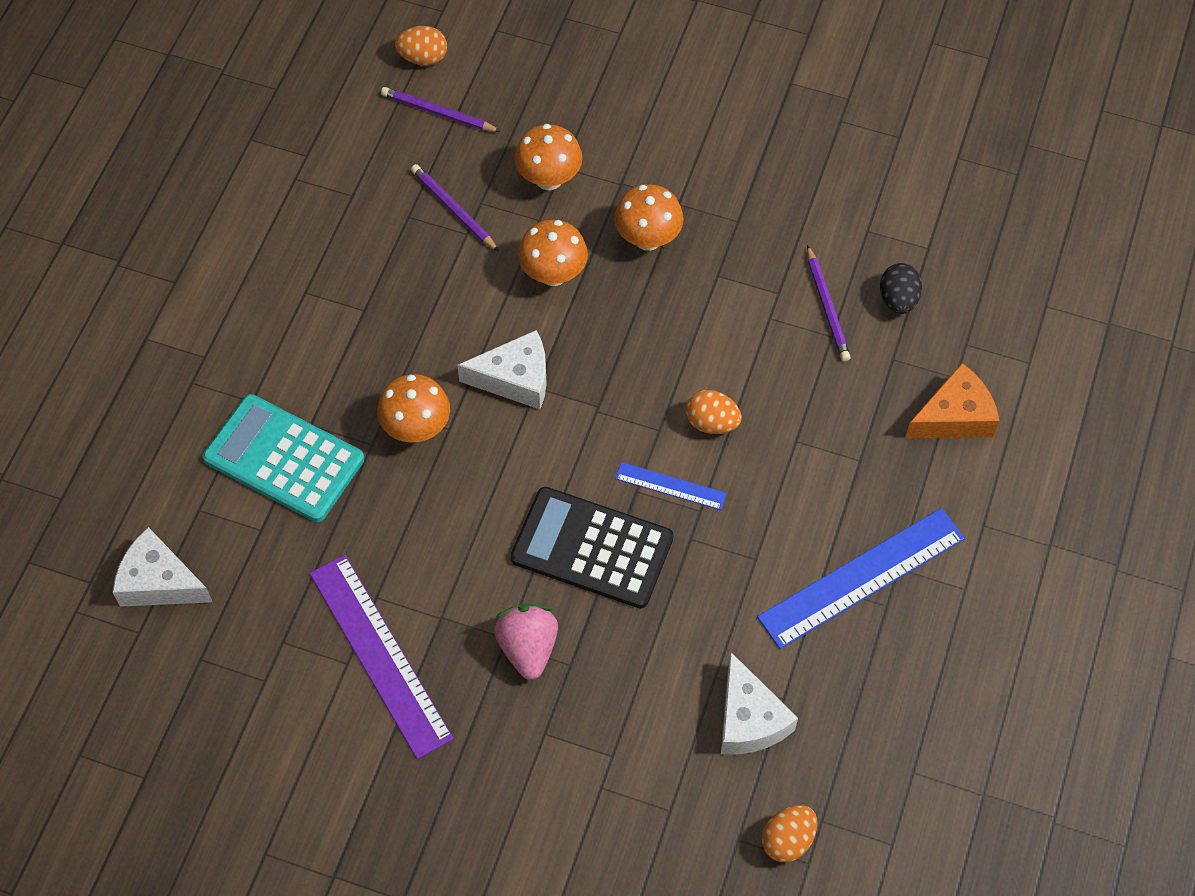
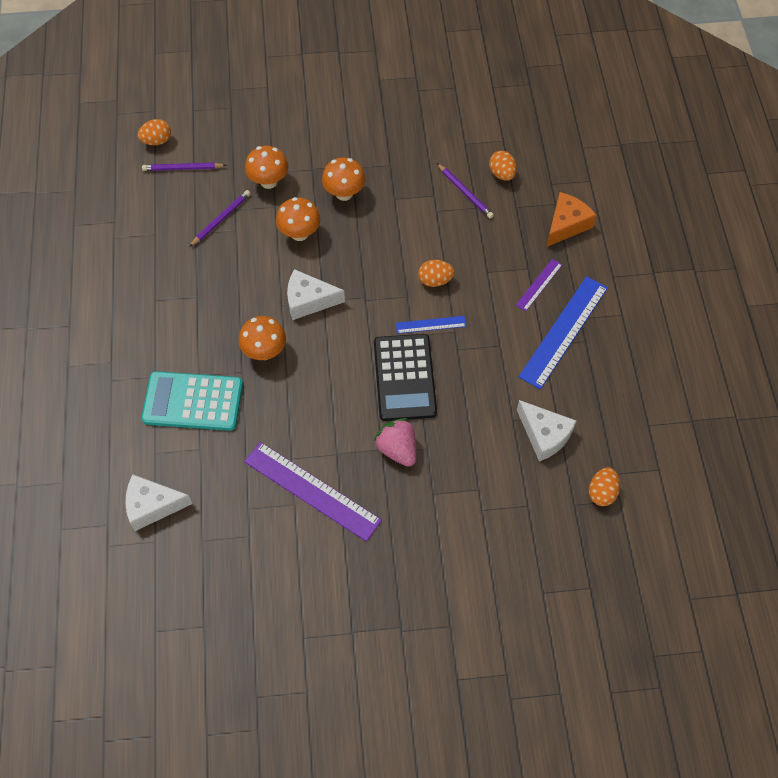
camera: 25 degrees left, 0 degrees up
(454, 209) = (221, 219): purple pencil -> purple pencil turned 105 degrees clockwise
(515, 379) = (309, 300): white cheese -> white cheese turned 150 degrees counterclockwise
(592, 548) = (404, 378): black calculator -> black calculator turned 90 degrees counterclockwise
(862, 492) = (539, 285): none -> purple ruler
(898, 299) = (502, 174): black egg -> orange egg

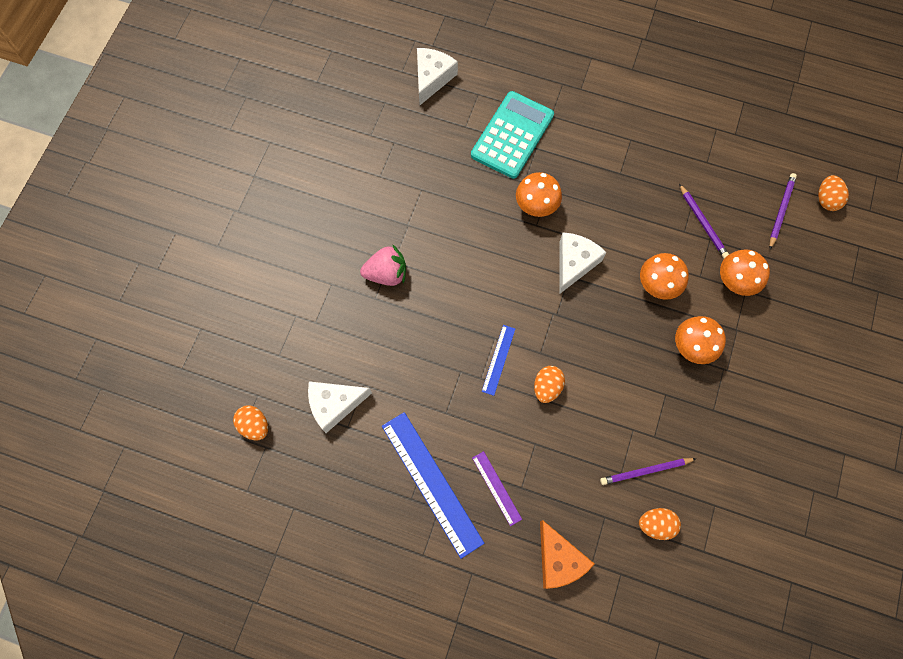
camera: 115 degrees right, 10 degrees up
(312, 491) = (384, 193): purple ruler -> none
(404, 378) = (453, 311): black calculator -> none

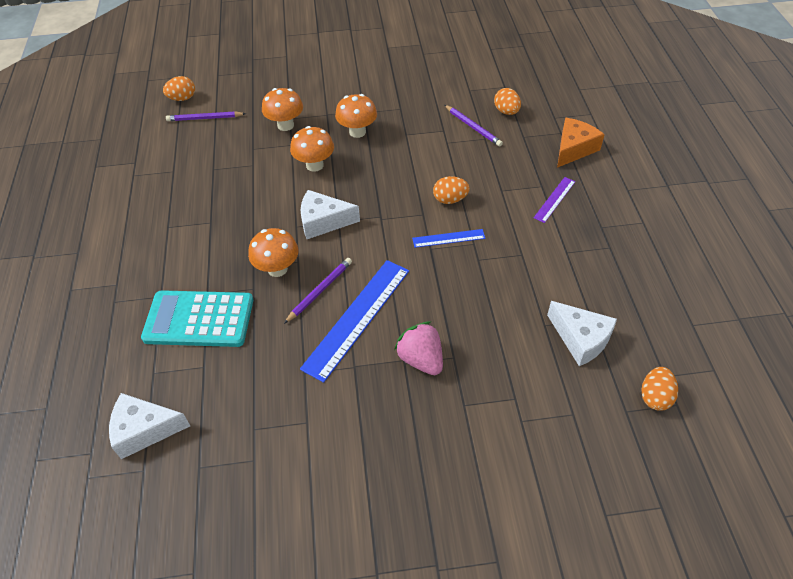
camera: 115 degrees left, 20 degrees down
(431, 483) = (586, 239): blue ruler -> blue ruler (357, 318)
(702, 223) = (238, 157): purple pencil -> purple pencil (320, 291)

